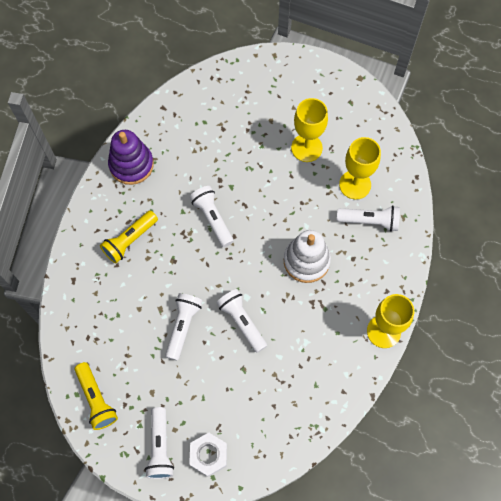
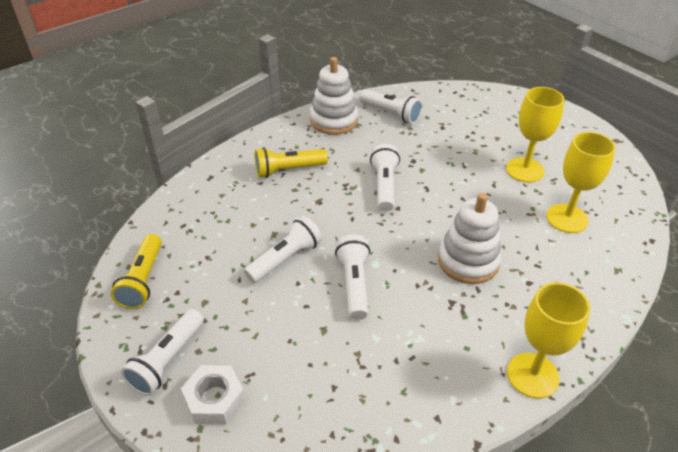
camera: 30 degrees right, 25 degrees down
(131, 165) = (334, 120): purple stacking toy -> white stacking toy
(369, 221) = (569, 257): white flashlight -> white flashlight (391, 114)

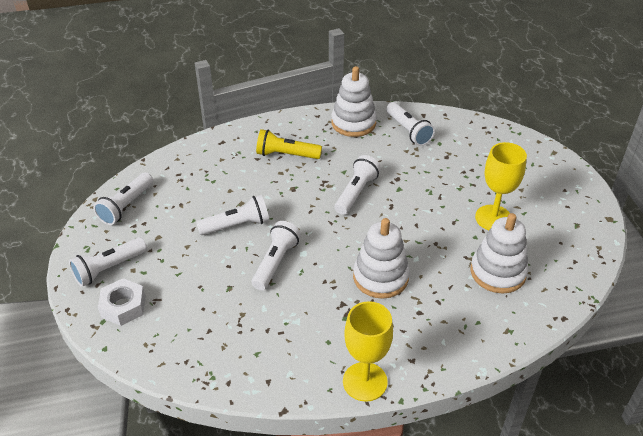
camera: 25 degrees right, 0 degrees up
(143, 280) = (126, 206): yellow flashlight -> white flashlight
(567, 218) = (498, 272): yellow goblet -> white stacking toy

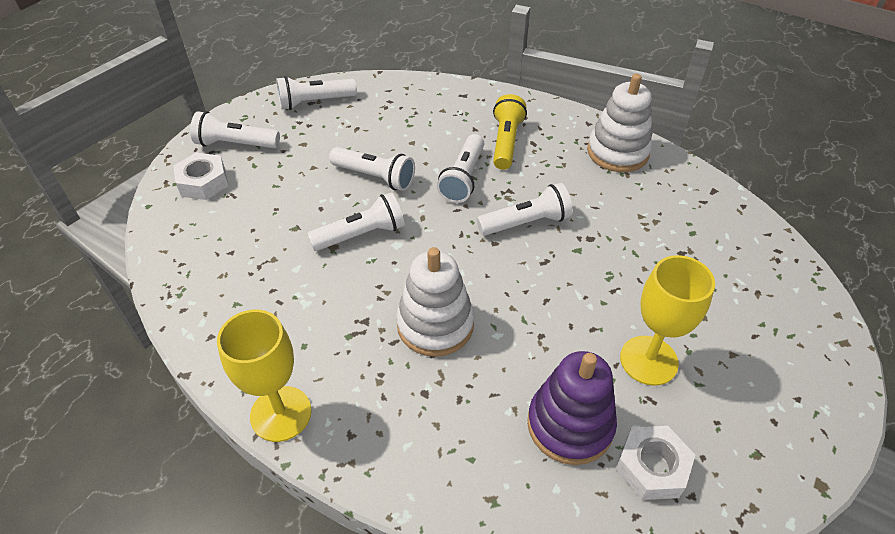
camera: 45 degrees right, 5 degrees up
(286, 155) = (506, 142): yellow flashlight -> yellow flashlight turned 45 degrees clockwise
(408, 131) = (671, 197): white flashlight -> white flashlight (463, 178)
(498, 272) = (570, 425): white stacking toy -> purple stacking toy
(548, 262) = (651, 467): none -> white nut

